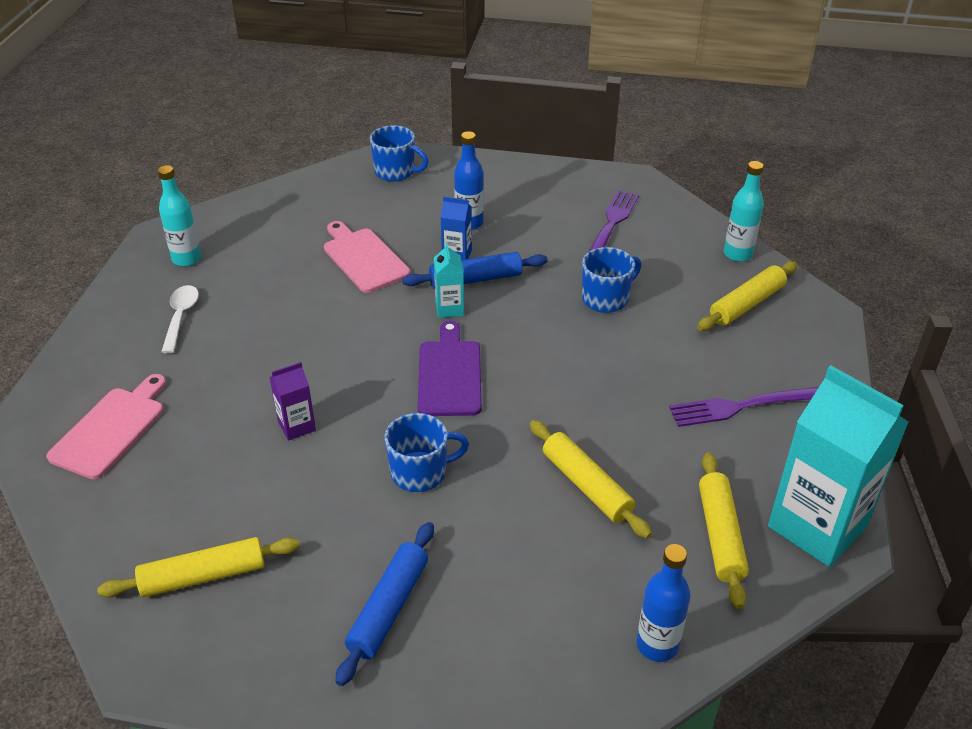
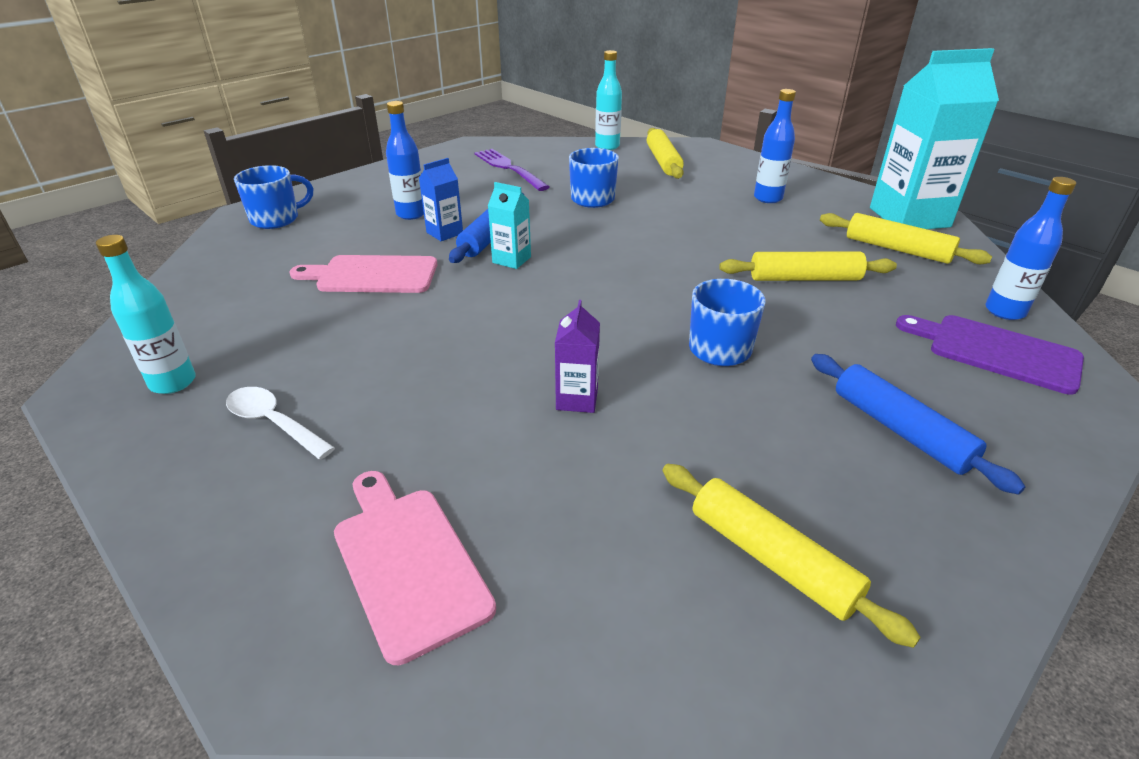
camera: 55 degrees left, 5 degrees down
(203, 576) = (771, 559): yellow rolling pin -> yellow rolling pin turned 60 degrees counterclockwise
(450, 374) = (601, 289): purple cutting board -> purple cutting board (996, 351)
(741, 406) = (768, 198): purple fork -> blue bottle

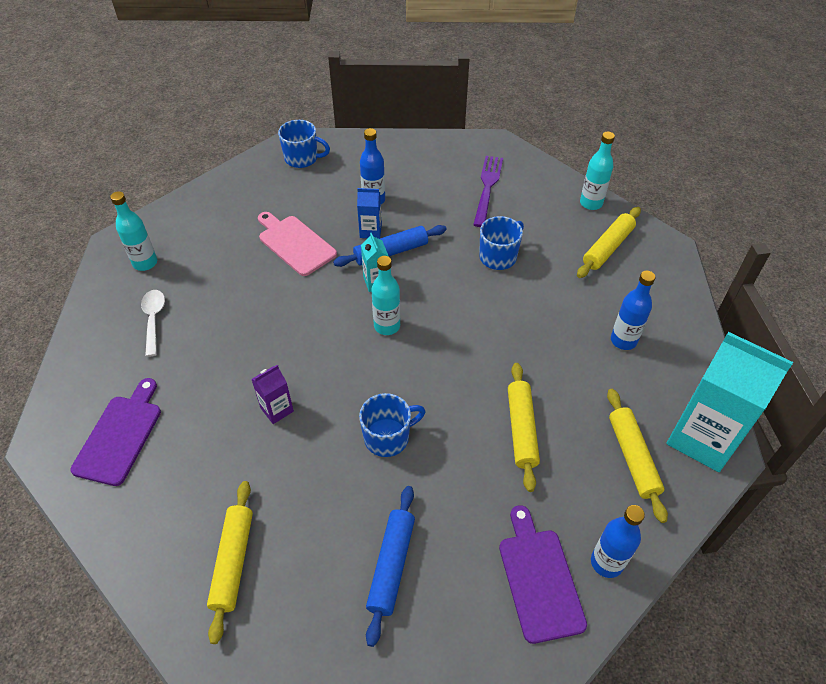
camera: 45 degrees right, 15 degrees up
(408, 562) = (120, 435): pink cutting board -> purple cutting board
(576, 281) = (387, 326): none -> turquoise bottle
(804, 278) = (521, 429): yellow rolling pin -> yellow rolling pin turned 45 degrees clockwise

